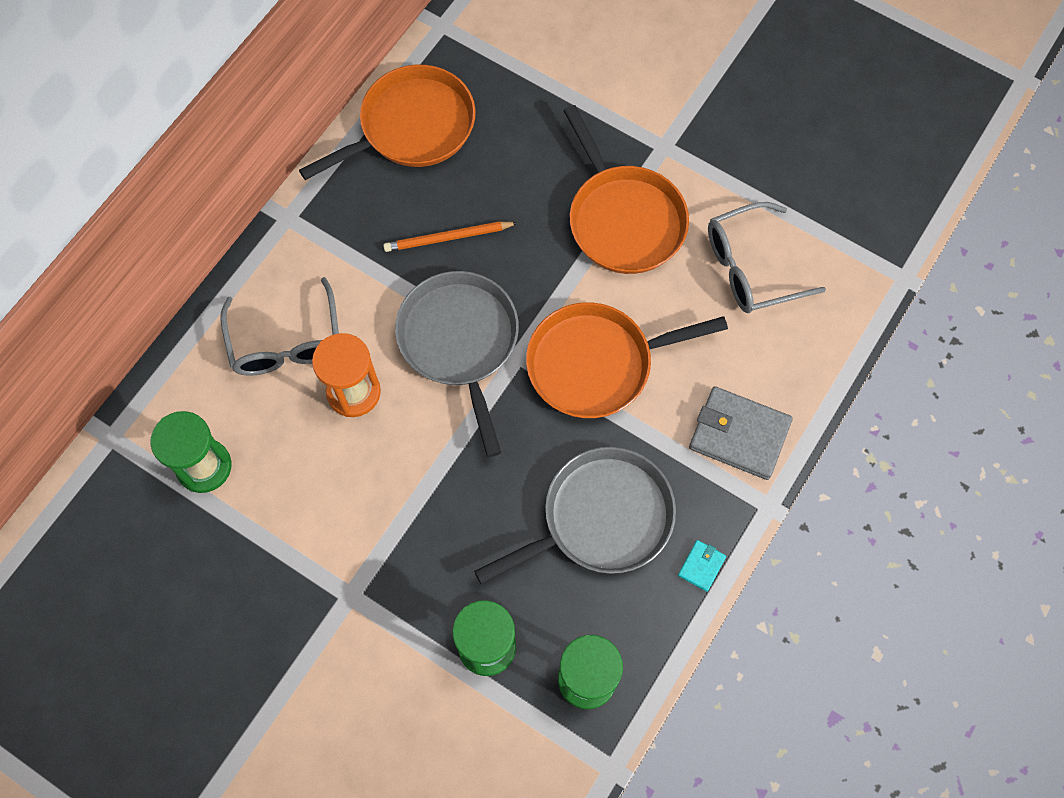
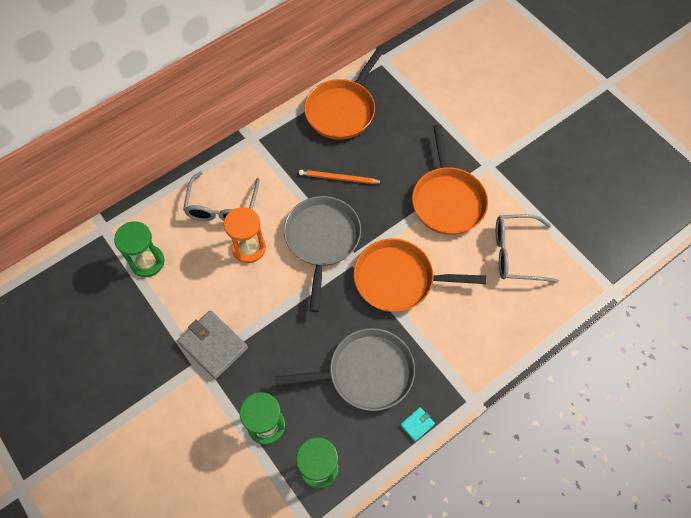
camera: 20 degrees right, 5 degrees down
(411, 127) = (342, 110): orange pan -> orange pan turned 135 degrees clockwise
(739, 435) = (471, 352): grey wallet -> grey wallet (213, 345)

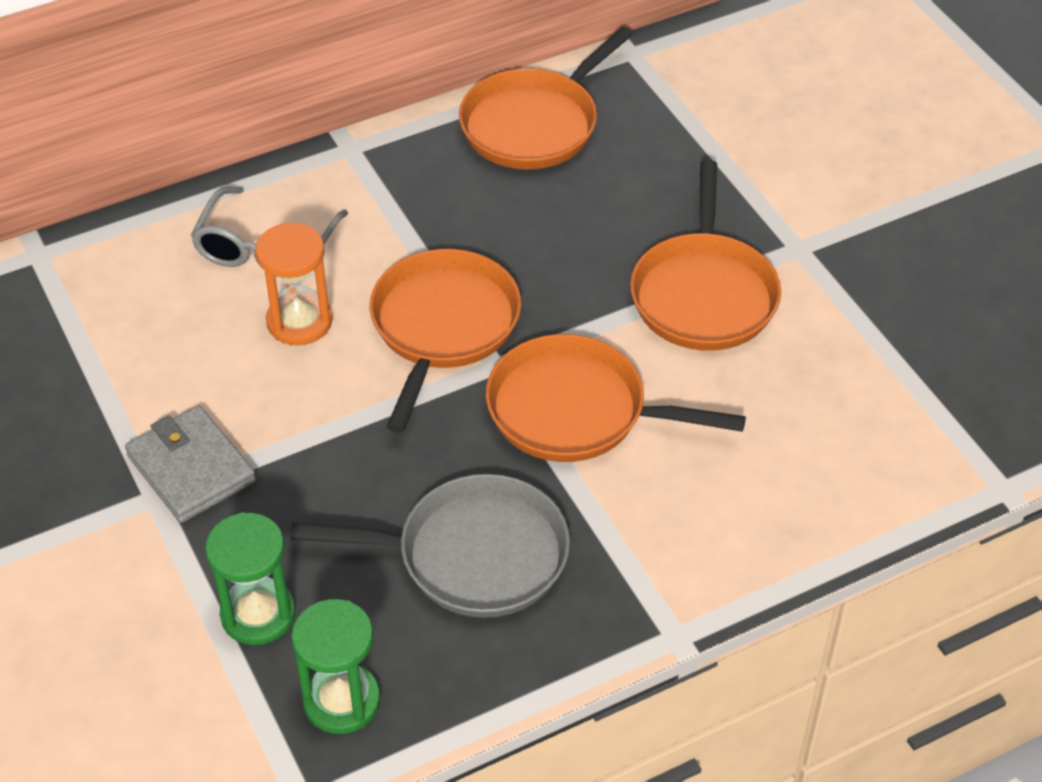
camera: 10 degrees right, 15 degrees down
(147, 262) = (103, 318): green hourglass -> none
(322, 240) = (442, 327): grey pan -> orange pan
(339, 178) = (500, 232): orange pencil -> none
(417, 424) = (553, 657): turquoise wallet -> none
(515, 253) = (819, 399): grey glasses -> none

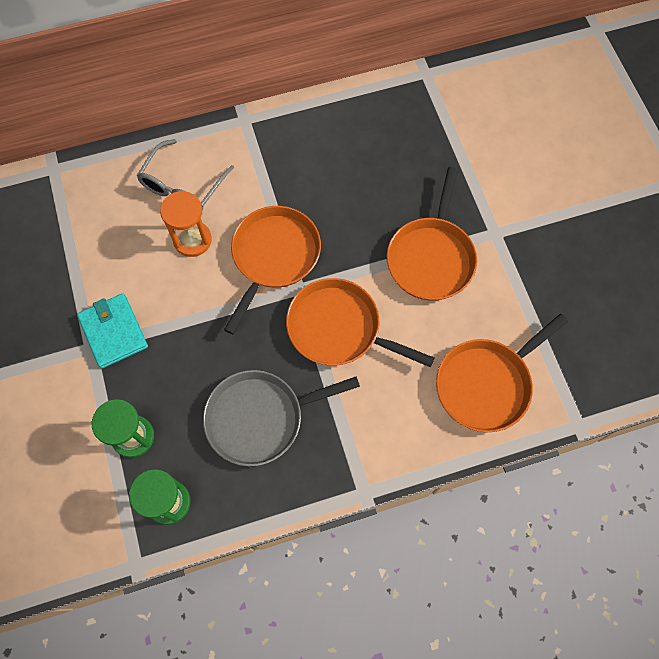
camera: 10 degrees right, 20 degrees up
(191, 468) = (113, 332): grey wallet -> turquoise wallet
(473, 555) = (260, 418): grey pan -> grey pan turned 150 degrees clockwise
(534, 124) = (356, 118): orange pan -> orange pan (486, 384)

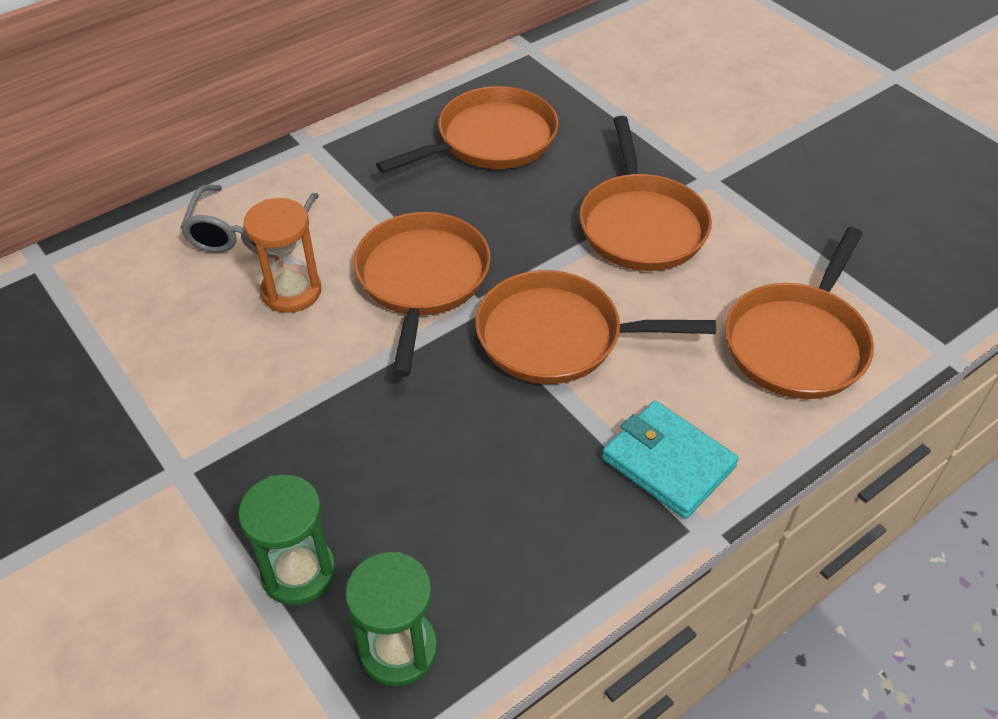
camera: 20 degrees left, 20 degrees down
(113, 332) = (210, 438): turquoise wallet -> turquoise wallet (668, 462)
(260, 418) = (495, 482): grey pan -> none
(363, 152) = (490, 140): none -> orange pan

